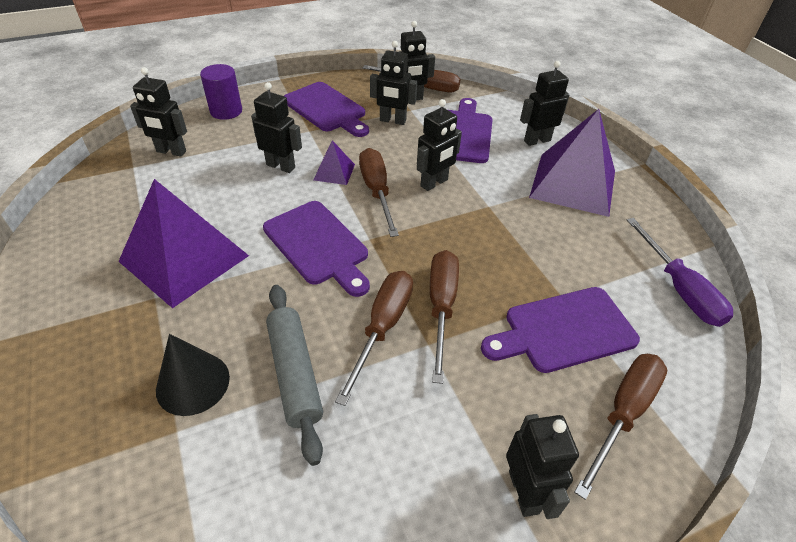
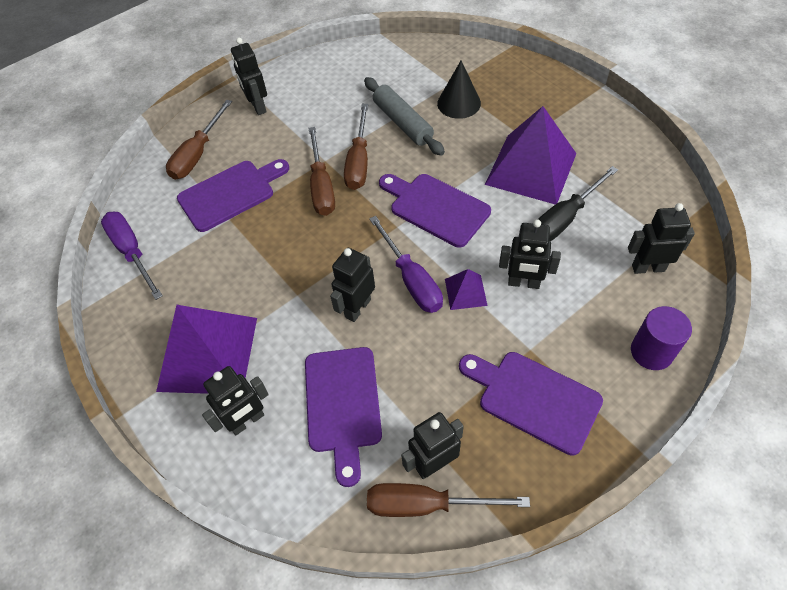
camera: 170 degrees right, 10 degrees up
(198, 202) = (565, 218): none -> black screwdriver
(377, 191) = (411, 279): brown screwdriver -> purple screwdriver
(392, 121) = (439, 402): black robot -> none

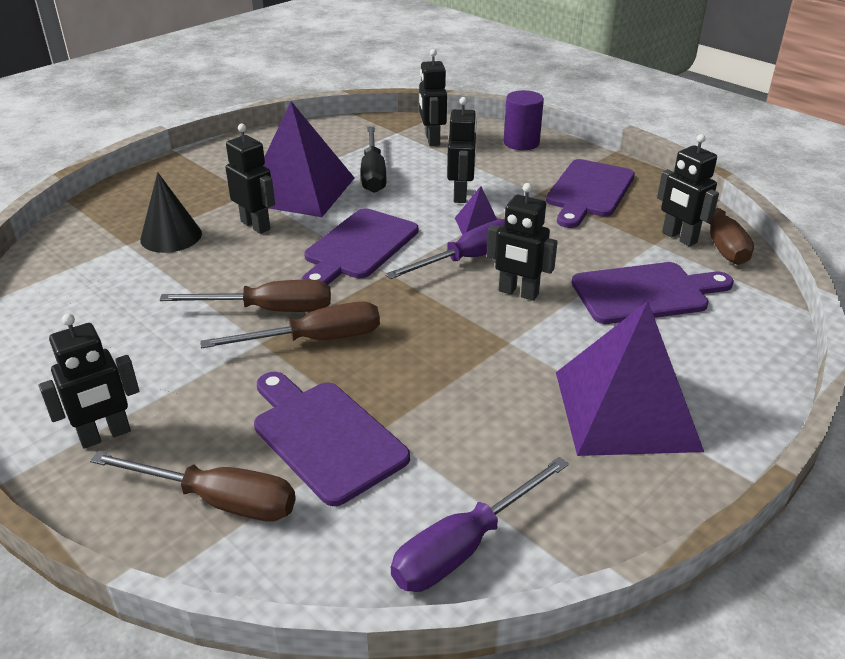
camera: 100 degrees left, 20 degrees down
(247, 421) = (700, 359): black robot -> black robot (256, 225)
(402, 123) = (197, 278): grey rolling pin -> none
(565, 218) = (373, 174): black screwdriver -> black screwdriver turned 45 degrees clockwise

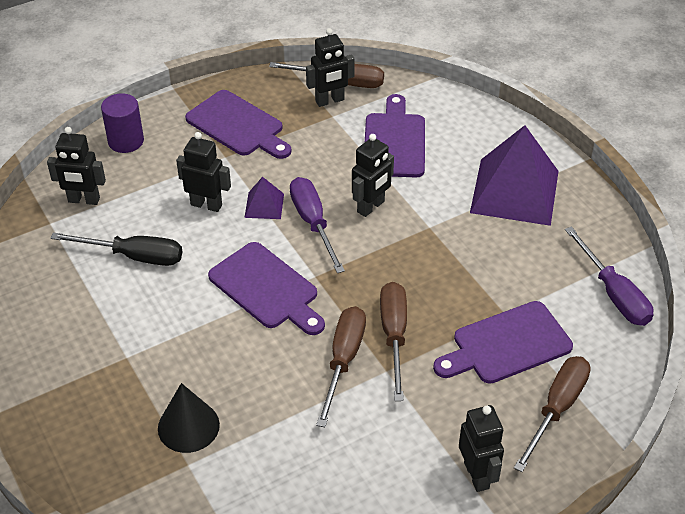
camera: 75 degrees left, 10 degrees up
(256, 225) = (196, 357): black robot -> none
(299, 190) = (141, 316): purple pyramid -> none

